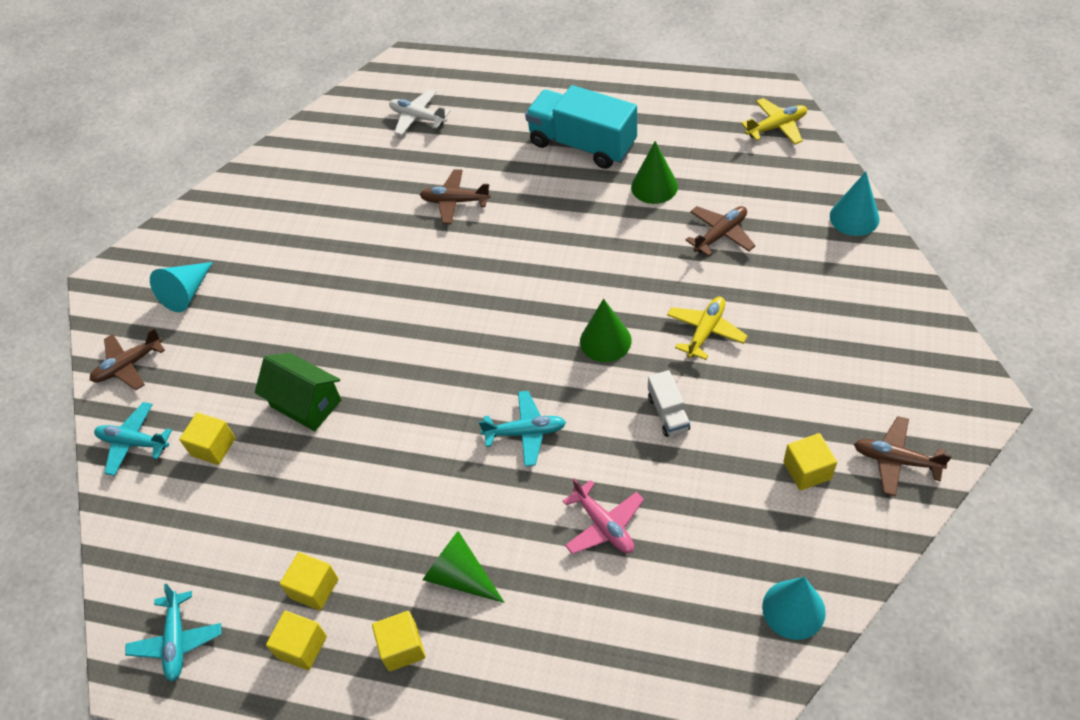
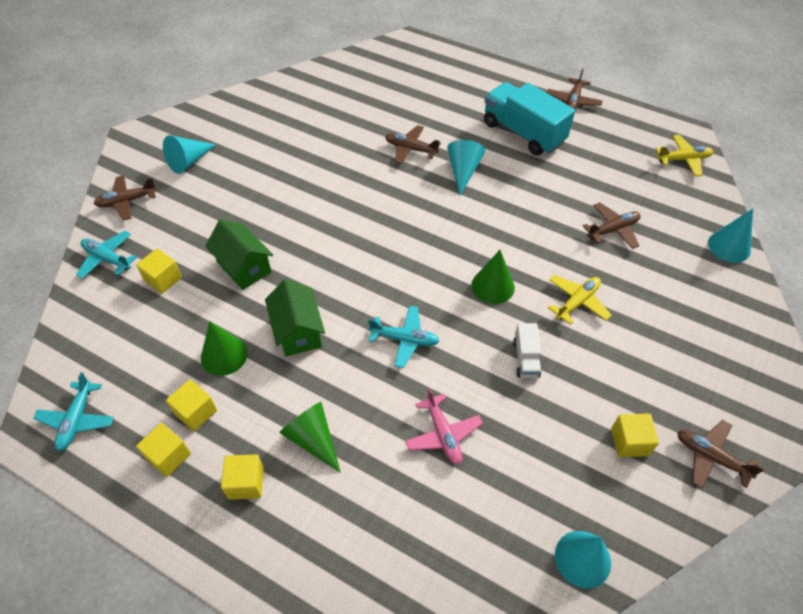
camera: 10 degrees right, 0 degrees up
(398, 460) = (298, 331): none -> green house
(418, 117) = (404, 82): white plane -> none
(527, 212) = (463, 171): none -> turquoise cone
(629, 88) = (573, 101): none -> brown plane
(654, 186) = (570, 179): green cone -> green cone (224, 355)

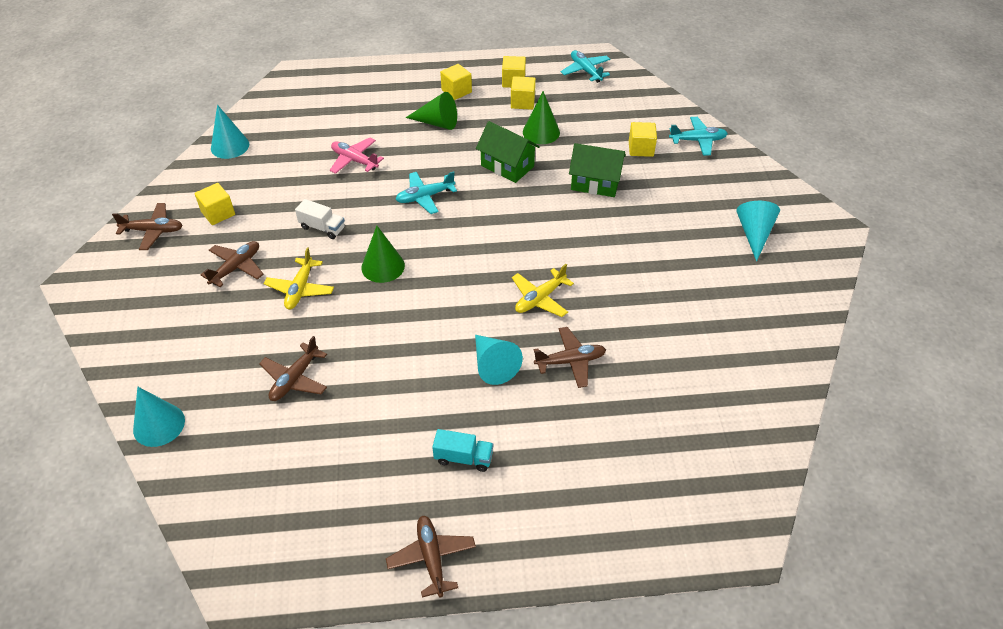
camera: 145 degrees right, 5 degrees down
(127, 201) = (748, 179): brown plane -> brown plane (236, 267)
(523, 133) = (463, 458): turquoise truck -> turquoise truck, size x0.47
(525, 358) = (322, 228): white truck -> white truck turned 150 degrees clockwise
(683, 160) = (239, 531): yellow plane -> yellow plane (540, 298)

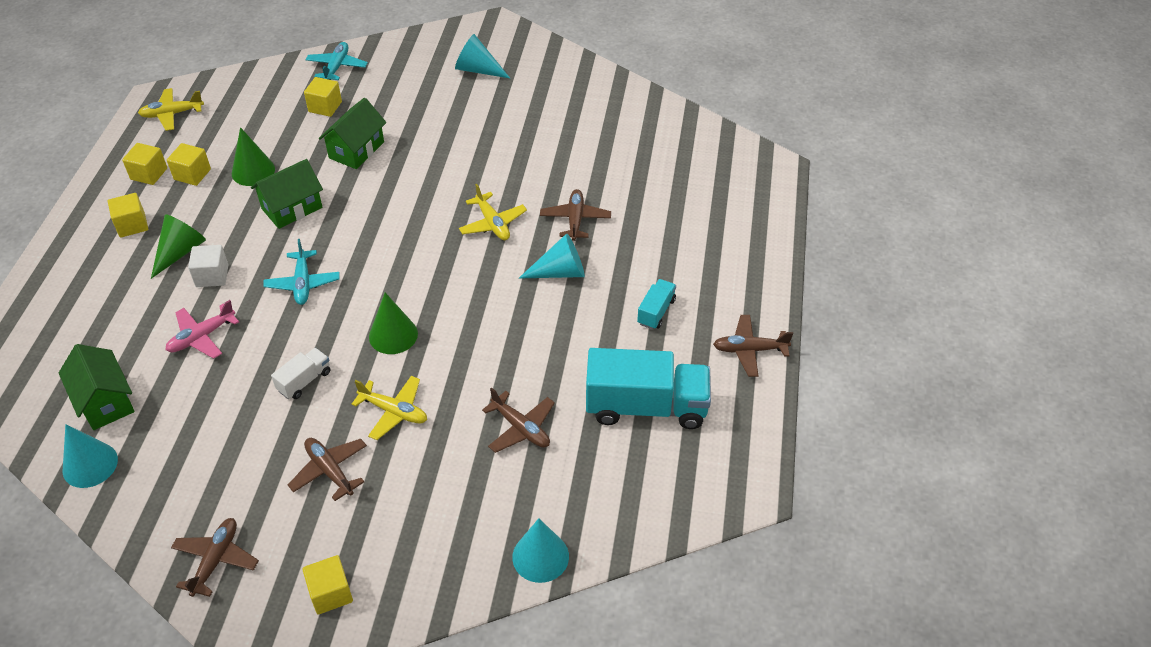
camera: 75 degrees left, 0 degrees up
(218, 213) = (221, 485): yellow cube -> yellow cube (331, 593)
(285, 134) = (105, 401): none -> green house
(336, 473) = (646, 406): none -> turquoise truck
(418, 146) = (212, 276): none -> white cube
(585, 71) = (172, 114): turquoise plane -> yellow plane

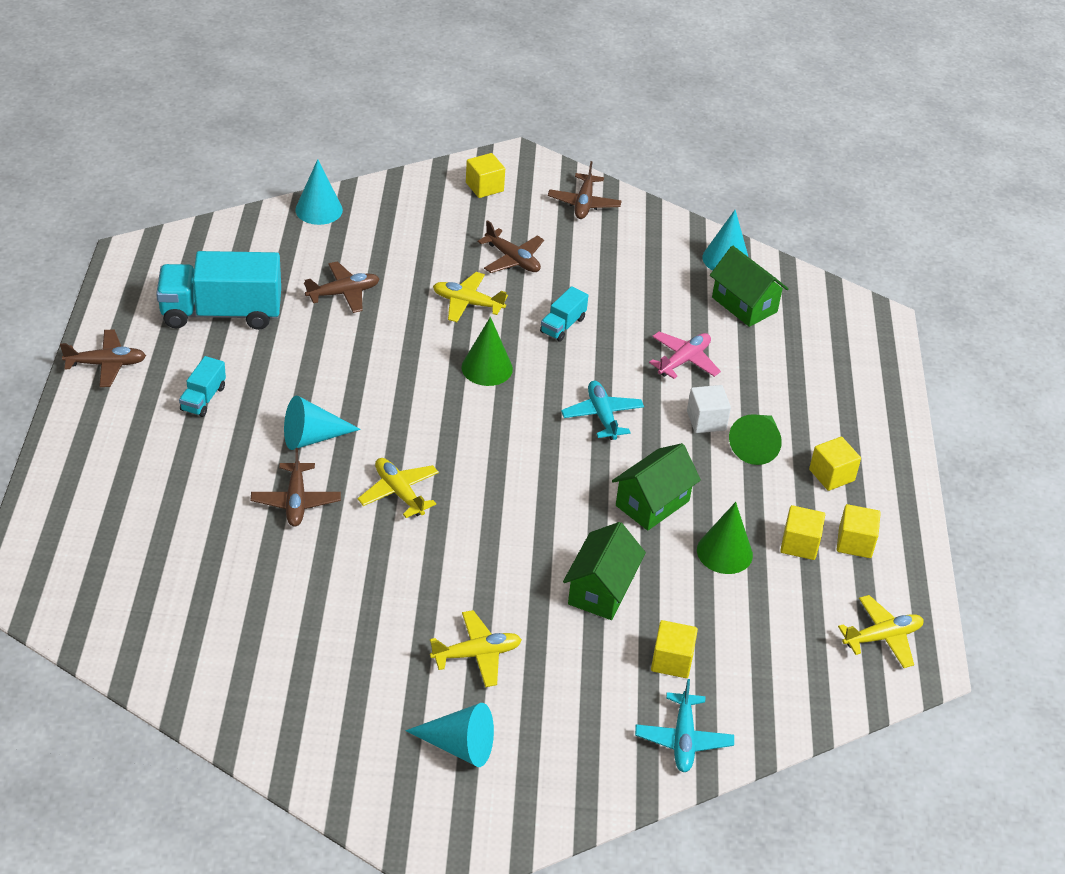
camera: 170 degrees right, 5 degrees down
(304, 381) = (563, 325): white truck -> turquoise truck
(455, 115) = (477, 654): none -> yellow plane
(521, 428) = (343, 293): brown plane -> brown plane turned 120 degrees clockwise

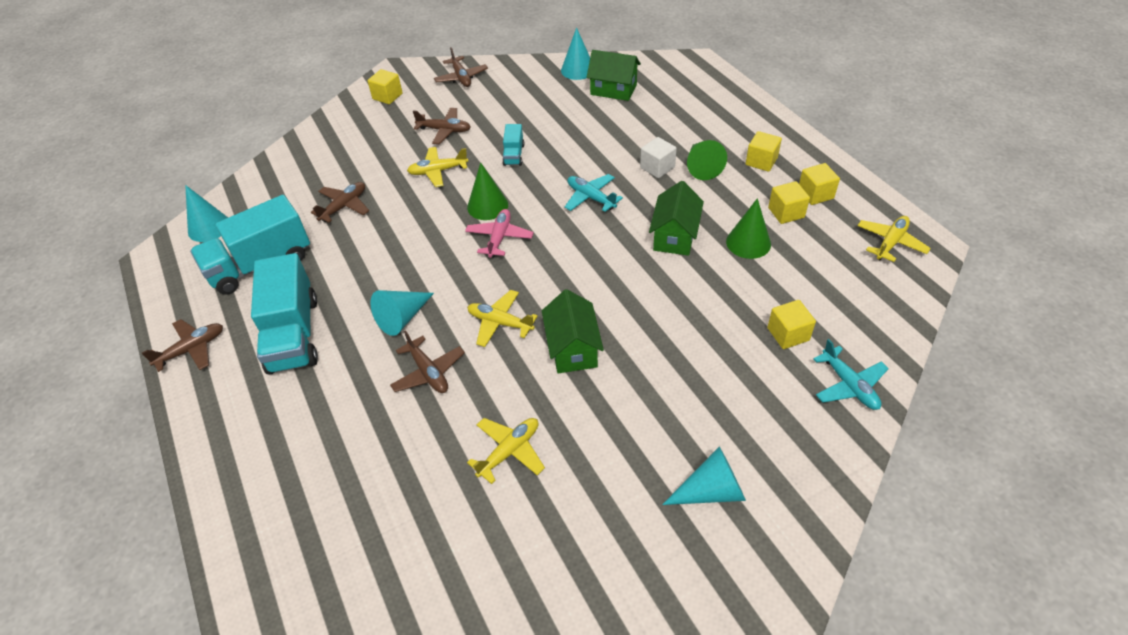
camera: 25 degrees left, 5 degrees up
(203, 398) = (293, 334): turquoise truck -> turquoise truck, size x2.13
(319, 209) = (281, 161): turquoise cone -> turquoise cone (209, 227)
(477, 654) = (659, 410): yellow plane -> yellow plane (509, 451)
(601, 590) = (698, 312): green house -> green house (573, 348)
(684, 360) = (609, 139): pink plane -> pink plane (499, 238)

